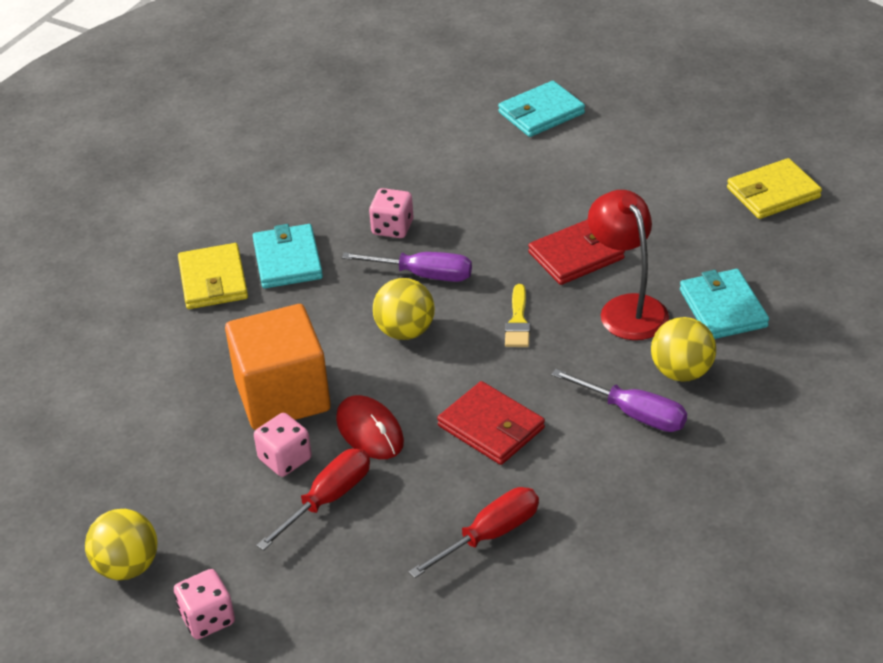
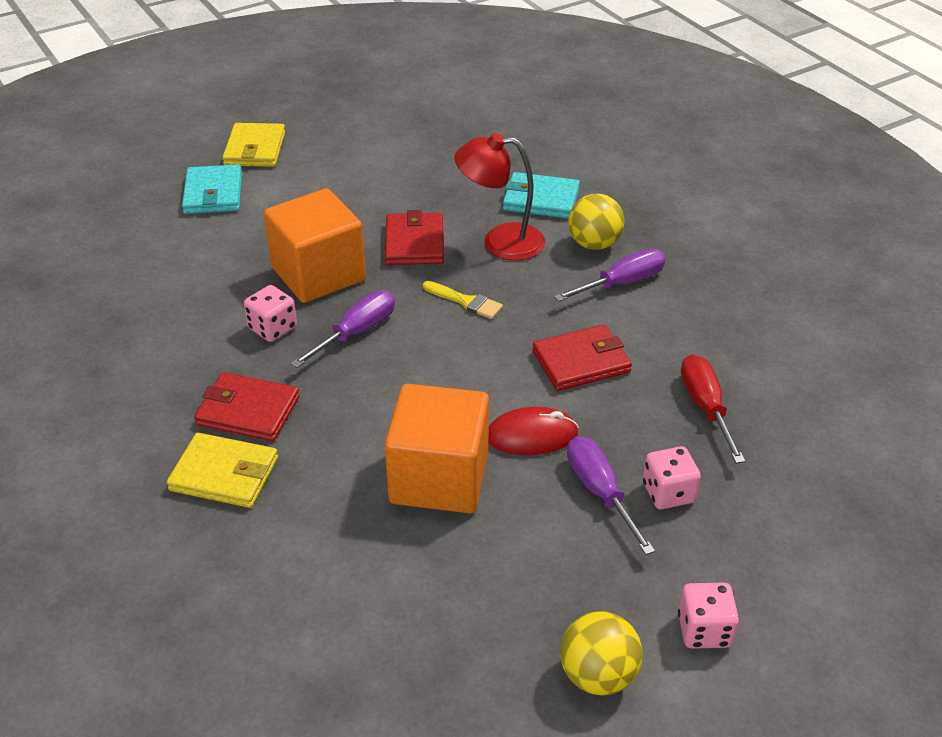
camera: 65 degrees left, 0 degrees up
(285, 459) = (528, 504): pink dice -> pink dice (668, 493)
(287, 260) = (248, 411): turquoise wallet -> red wallet
(327, 499) = (600, 492): red screwdriver -> purple screwdriver
(405, 331) = (420, 369): yellow ball -> none
(482, 220) = (318, 274): none -> orange cube
(773, 193) = (436, 130): yellow wallet -> yellow wallet (255, 149)

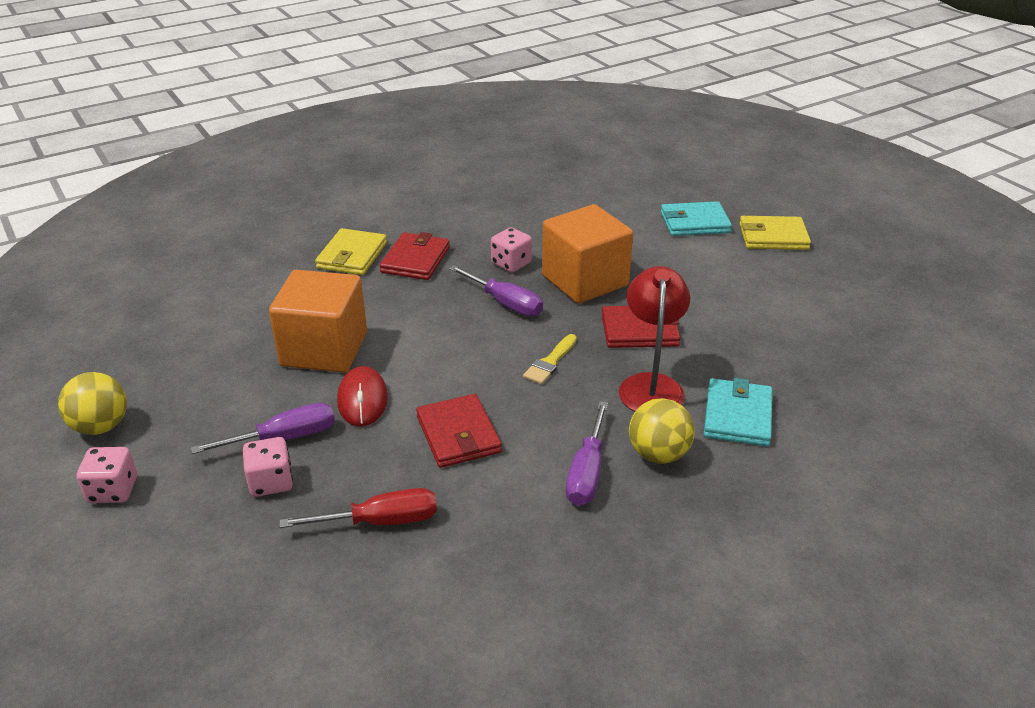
camera: 90 degrees right, 5 degrees down
(621, 283) = (587, 472): purple screwdriver -> purple screwdriver turned 45 degrees clockwise

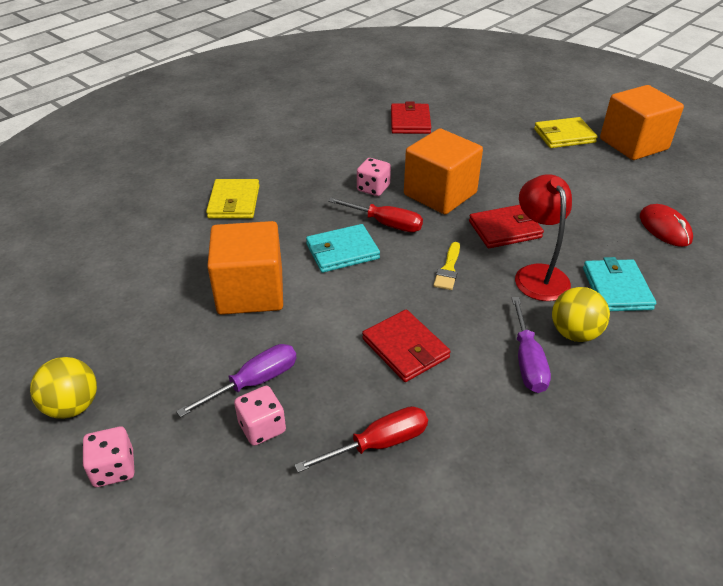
camera: 15 degrees left, 5 degrees up
(362, 399) = (307, 332): red mouse -> red mouse (664, 228)
(415, 260) = (291, 197): red wallet -> red wallet (410, 122)
(505, 303) = (385, 224): purple screwdriver -> red screwdriver
(695, 223) = (500, 133): turquoise wallet -> turquoise wallet (342, 251)
(857, 258) = (633, 144): none -> orange cube

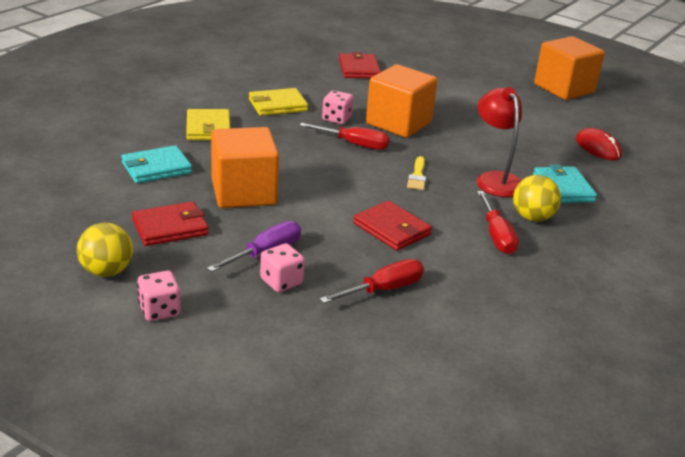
camera: 10 degrees left, 10 degrees down
(342, 251) = (320, 164): turquoise wallet -> turquoise wallet (156, 168)
(505, 229) = (461, 148): red wallet -> red wallet (170, 227)
(527, 360) = (496, 235): purple screwdriver -> red screwdriver
(564, 136) = (502, 81): yellow wallet -> yellow wallet (278, 105)

